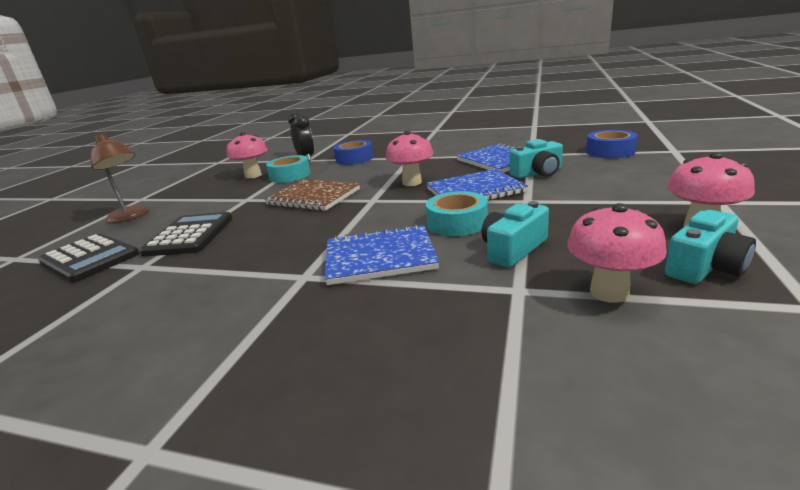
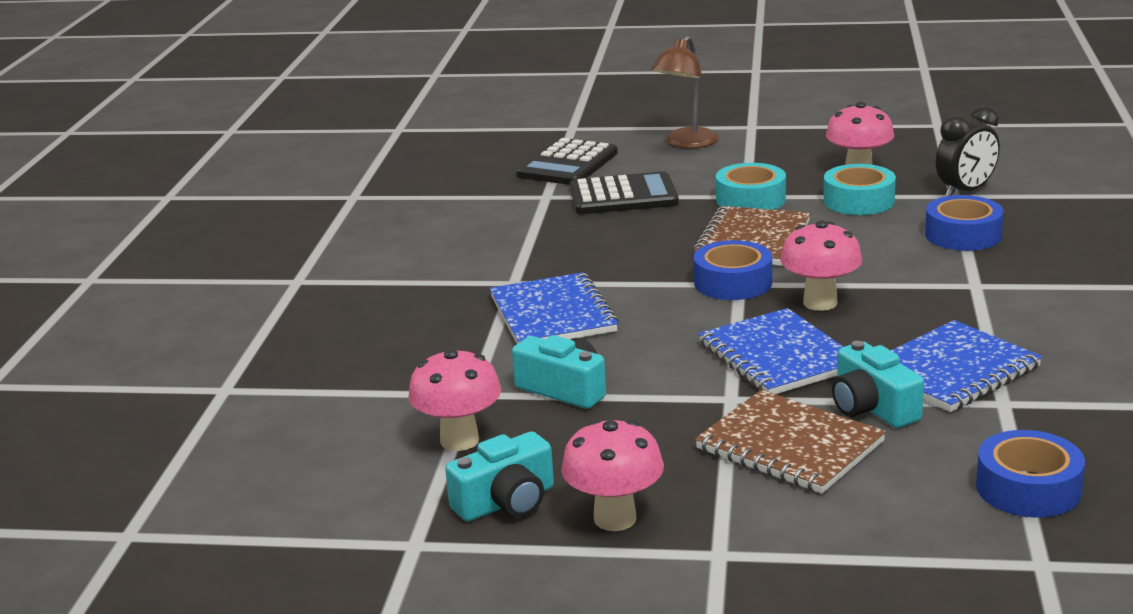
camera: 80 degrees right, 0 degrees up
(370, 201) = (733, 282): none -> blue tape
(457, 223) = (648, 351): turquoise tape -> turquoise tape (750, 199)
(584, 188) = (789, 446): none -> brown notebook
(705, 267) = (506, 502): turquoise camera -> turquoise camera turned 75 degrees counterclockwise

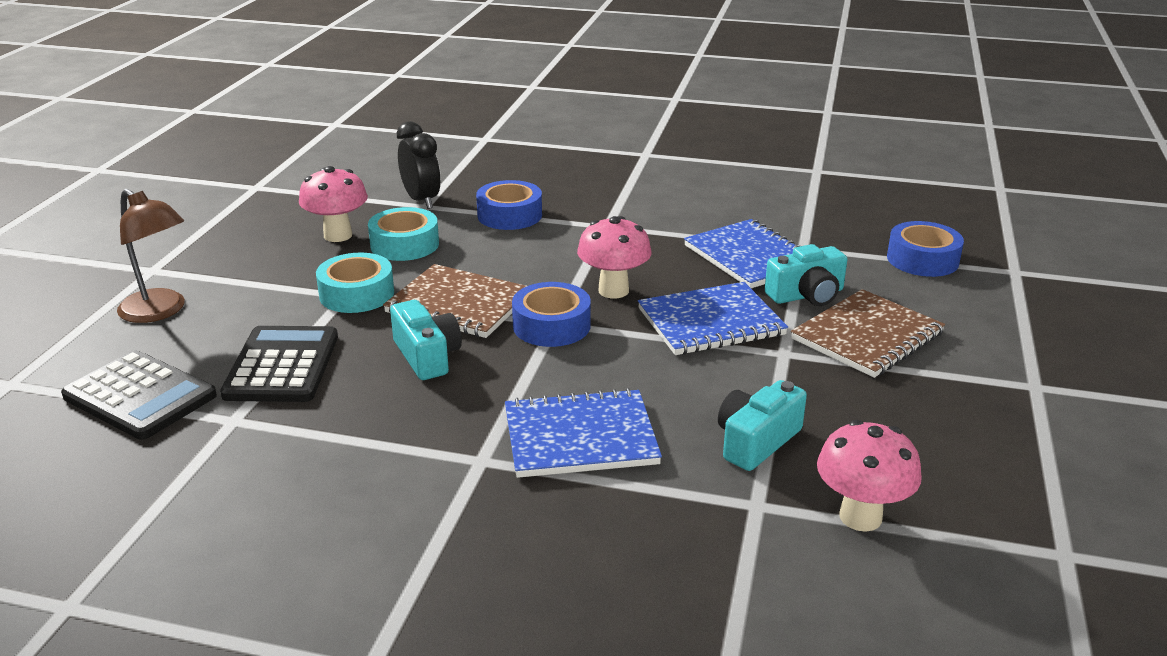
camera: 85 degrees left, 5 degrees up
(506, 502) = (977, 491): turquoise camera -> turquoise camera (427, 356)
(615, 518) = (994, 431): pink mushroom -> none

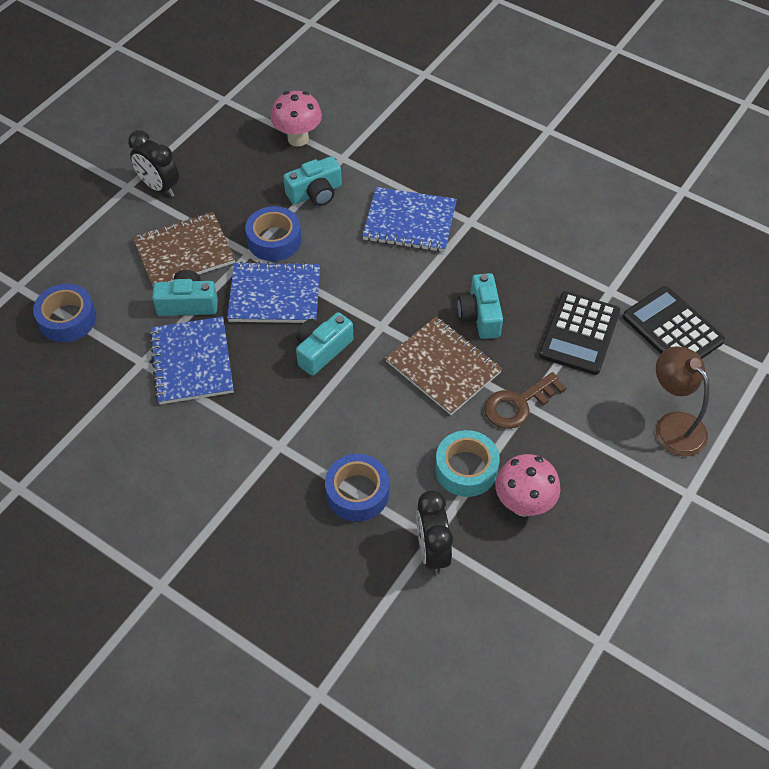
camera: 160 degrees left, 25 degrees up
(357, 294) = (518, 404): turquoise tape -> brown key
(551, 326) = (385, 323): blue tape -> blue tape (274, 240)
(613, 290) = (322, 350): pink mushroom -> turquoise camera
(991, 395) = (159, 187): none -> black clock

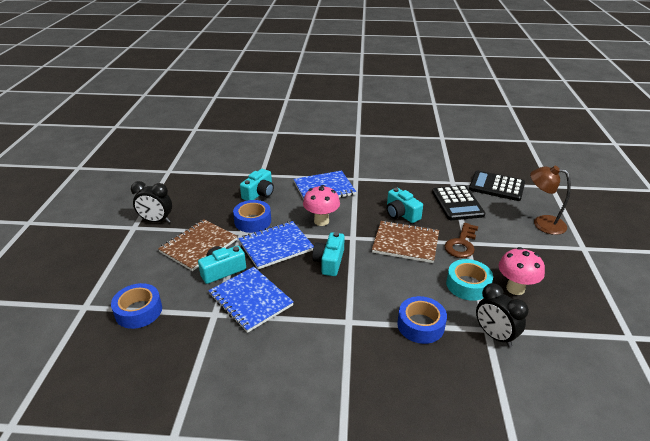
camera: 30 degrees left, 20 degrees down
(298, 139) = (228, 174): pink mushroom -> pink mushroom (321, 221)

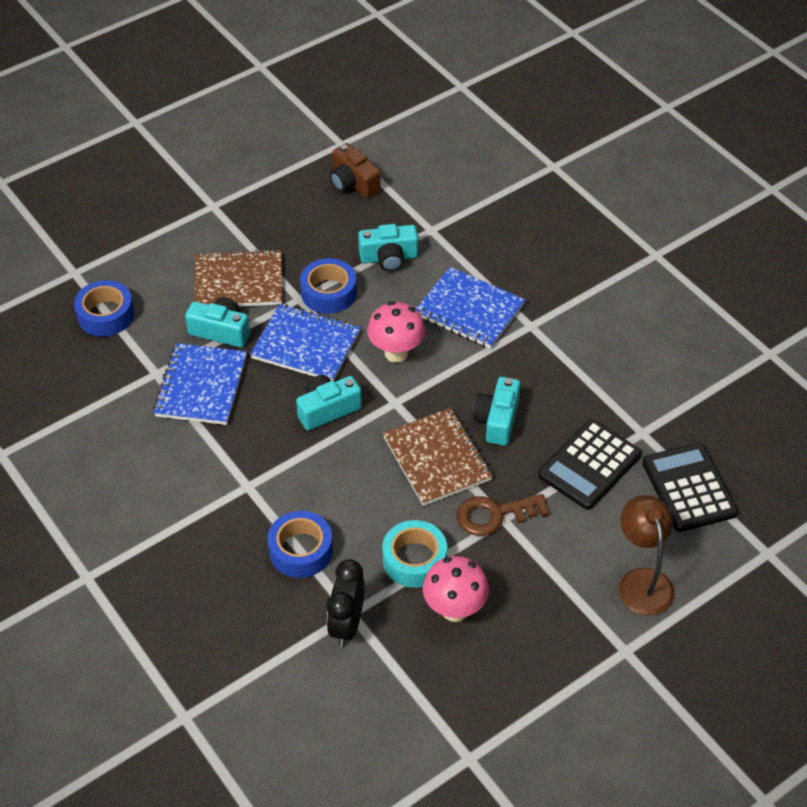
camera: 50 degrees right, 15 degrees up
(156, 221) = (242, 214): black clock -> none
(197, 180) = (353, 183): none -> brown camera

